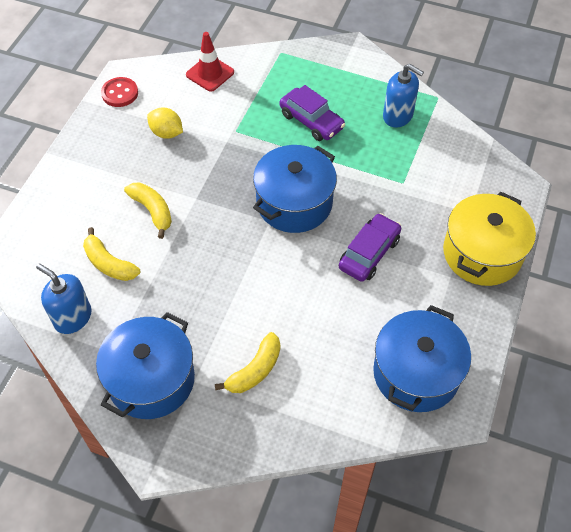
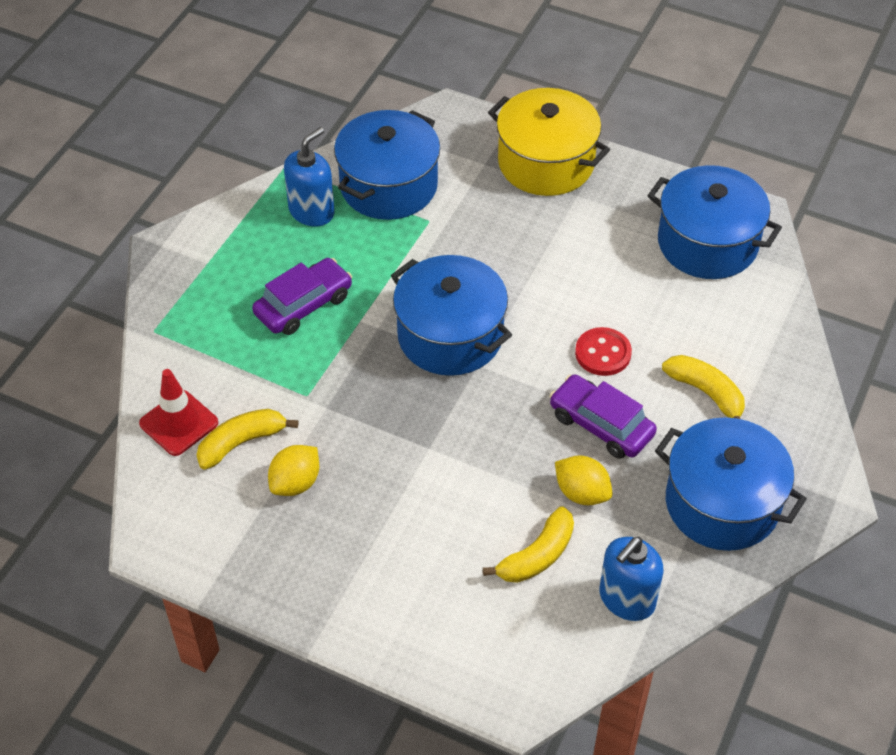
camera: 85 degrees left, 5 degrees down
(120, 93) = (195, 548): red button -> red button (603, 353)
(152, 211) = (446, 502): yellow banana -> yellow banana (241, 443)
(160, 288) = (581, 493): none -> yellow lemon
(369, 253) = (539, 266): purple car -> purple car (601, 425)
(433, 156) = (388, 186): none -> blue pot

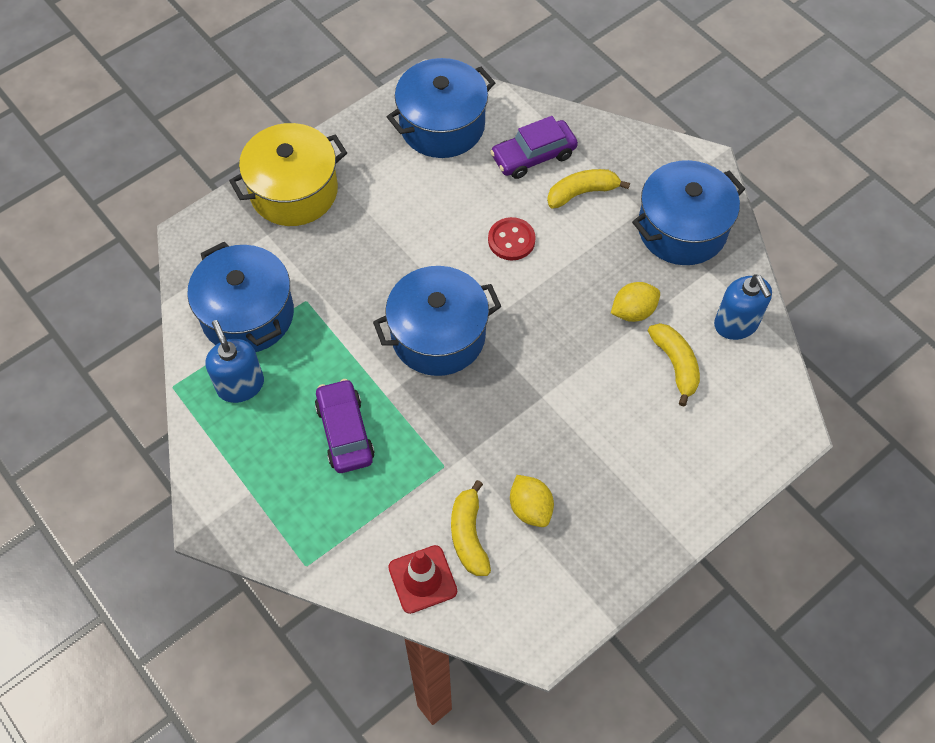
camera: 65 degrees left, 10 degrees up
(601, 425) = (578, 271): purple car -> purple car (533, 156)

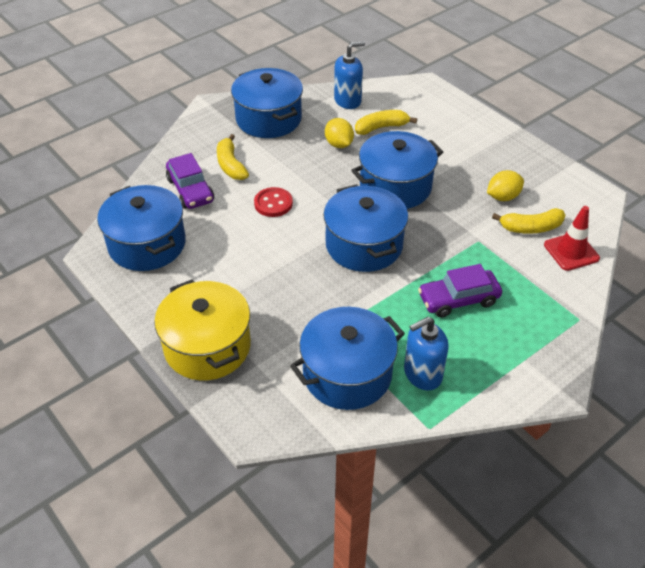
camera: 90 degrees left, 15 degrees down
(548, 376) = (395, 186): none -> blue pot

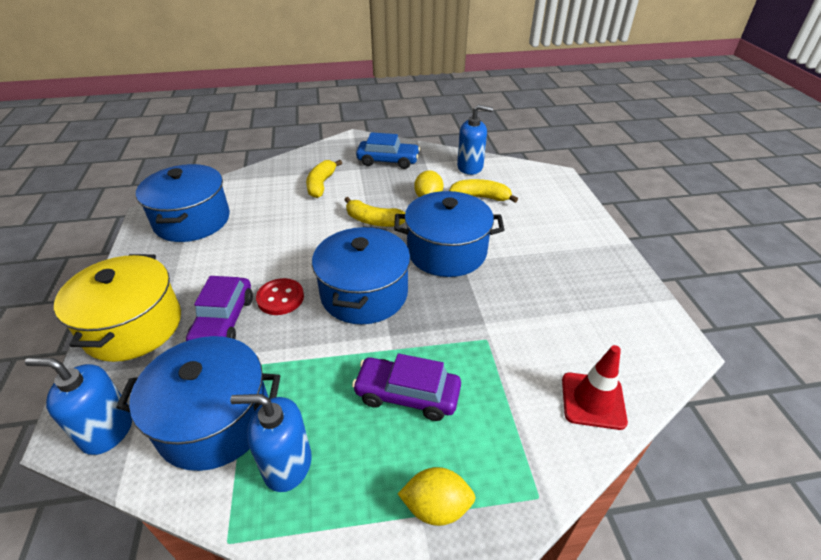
camera: 30 degrees right, 5 degrees down
(190, 190) = (270, 192): purple car -> purple car (224, 321)
(268, 119) = (388, 161): blue pot -> blue car
(273, 203) = (322, 226): red button -> red button (280, 298)
(278, 416) = (107, 430): none -> blue soap dispenser
(503, 197) = (554, 304): yellow lemon -> yellow lemon (436, 507)
(531, 227) = (562, 350): yellow banana -> yellow banana (374, 221)

